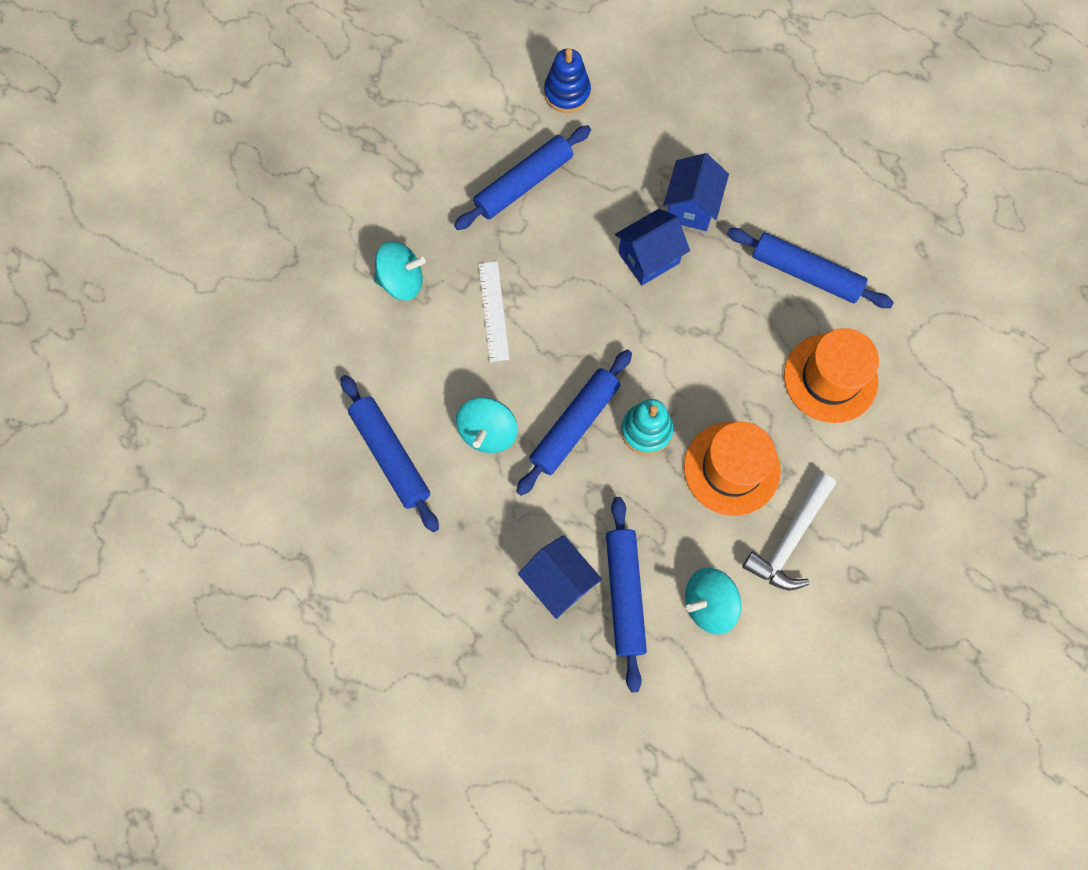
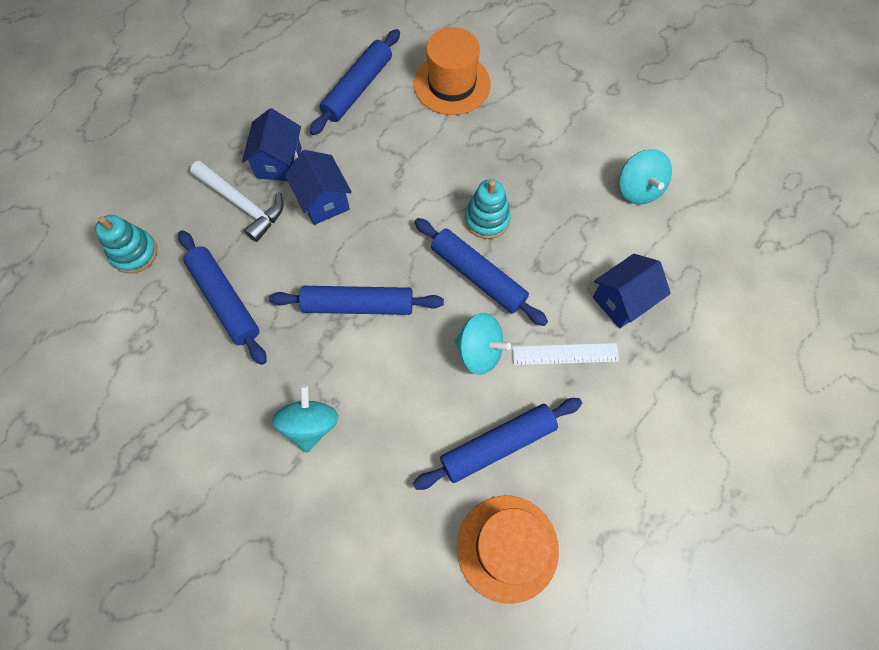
camera: 85 degrees left, 5 degrees down
(493, 311) = (356, 338): white ruler -> white ruler (565, 354)
(567, 93) = (134, 253): blue stacking toy -> turquoise stacking toy
(624, 594) = (632, 250): blue rolling pin -> blue rolling pin (358, 305)
(691, 206) = (279, 163): blue house -> blue house turned 75 degrees clockwise
(731, 468) = (524, 160): orange hat -> orange hat (507, 548)
(790, 539) = (585, 127): white hammer -> white hammer (242, 204)

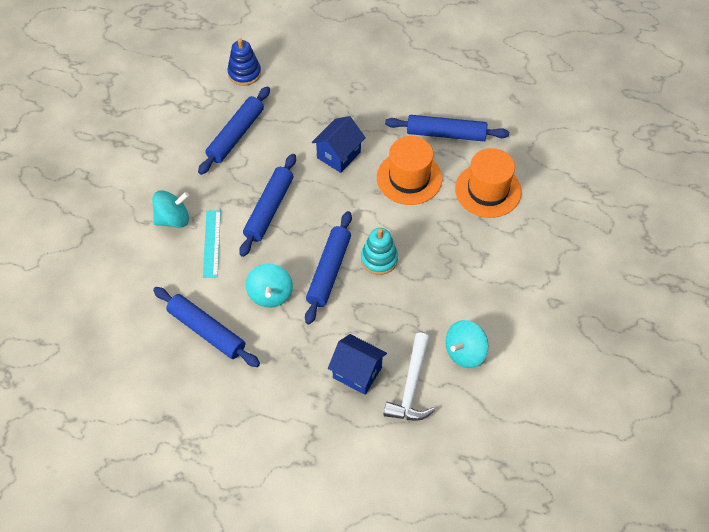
camera: 65 degrees right, 10 degrees down
(134, 253) = (244, 73): turquoise stacking toy -> blue stacking toy
(242, 204) = (311, 111): white hammer -> white hammer (411, 386)
(279, 163) = (355, 116): blue house -> none
(358, 305) = (269, 209): blue rolling pin -> blue rolling pin turned 45 degrees clockwise
(373, 390) = (212, 243): none -> turquoise ruler
(507, 548) = (139, 362): orange hat -> orange hat (409, 178)
(565, 354) = (294, 349): white ruler -> none

